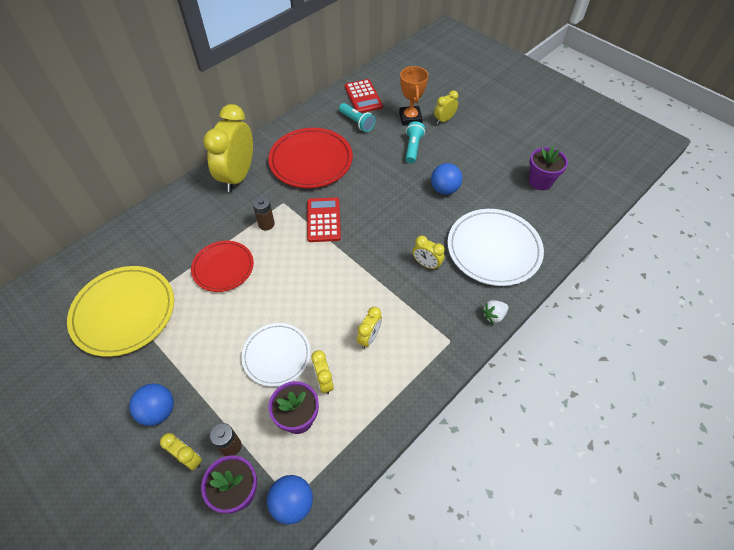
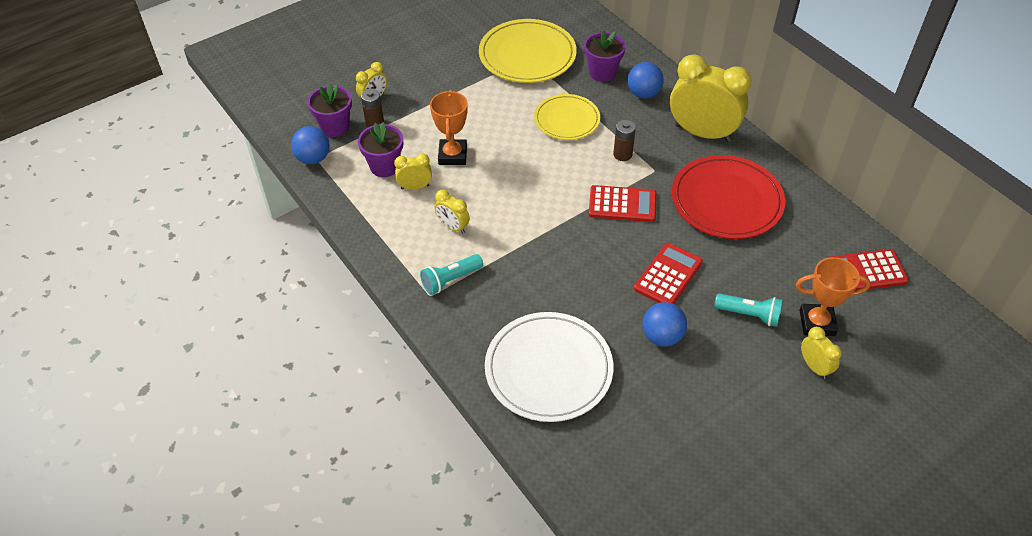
camera: 100 degrees right, 5 degrees down
(158, 411) = (421, 80): blue ball -> blue ball (643, 94)
(223, 267) = (567, 120): red plate -> yellow plate
(276, 355) = (452, 155): white plate -> orange trophy
(357, 122) = (805, 257): turquoise flashlight -> turquoise flashlight (450, 280)
(390, 189) = (668, 275): none -> red calculator
(426, 264) = (538, 293): yellow clock -> none
(493, 315) = (451, 344): white strawberry -> none
(540, 181) = (667, 465): purple flower pot -> purple flower pot (602, 72)

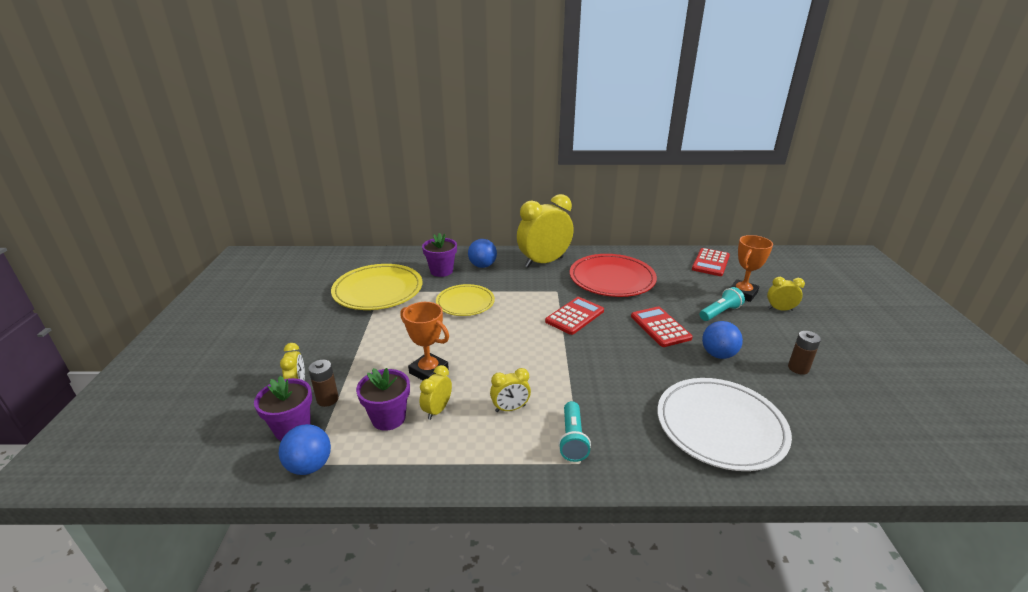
camera: 55 degrees left, 20 degrees down
(622, 154) = (527, 296): brown battery -> brown battery (798, 368)

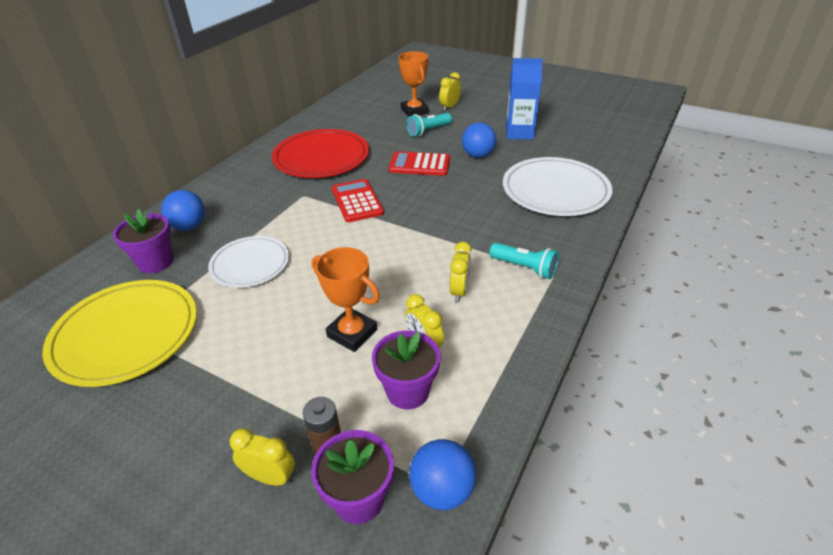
camera: 60 degrees left, 10 degrees up
(429, 371) = (352, 333): orange trophy -> orange trophy turned 60 degrees clockwise
(465, 302) = (250, 264): yellow plate -> white plate
(544, 262) = (240, 183): yellow clock -> none
(710, 263) = (357, 104): red calculator -> none
(720, 312) = (428, 131): turquoise flashlight -> turquoise flashlight turned 120 degrees counterclockwise
(798, 368) = (519, 133): brown battery -> blue carton

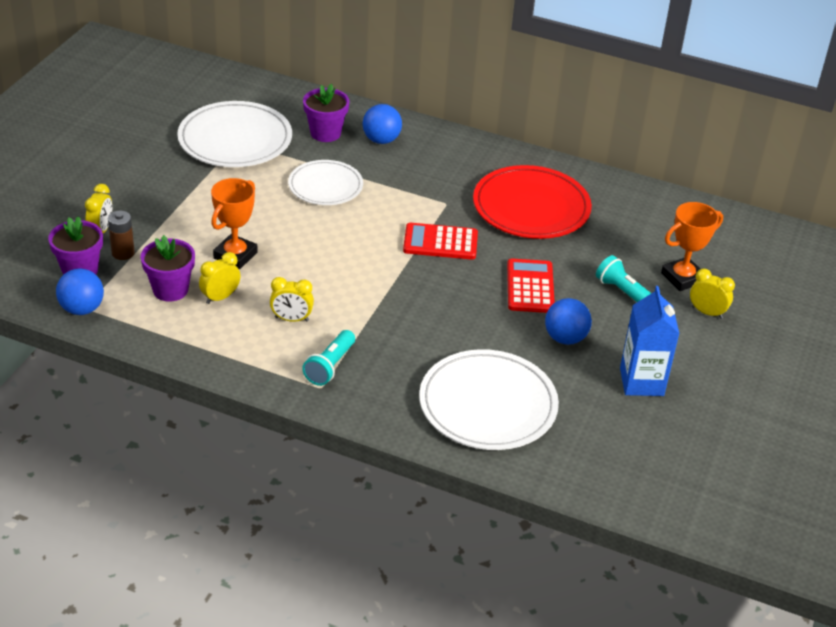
camera: 80 degrees right, 0 degrees up
(126, 335) = (235, 139): yellow plate -> white plate
(357, 201) = (440, 242): red calculator -> red calculator turned 150 degrees counterclockwise

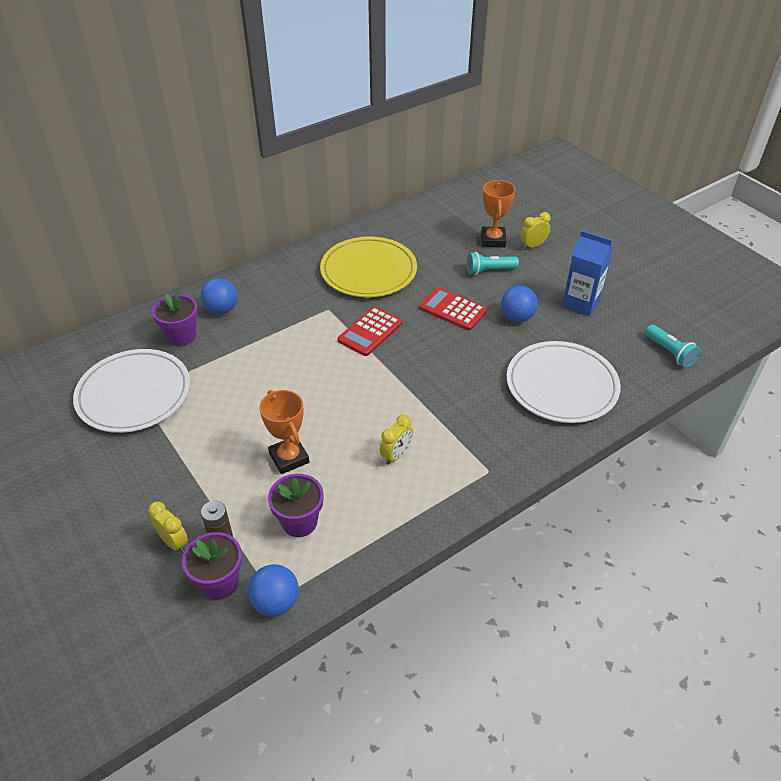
camera: 55 degrees left, 5 degrees up
(220, 297) = (335, 490): yellow clock -> none
(325, 186) = (248, 365): white plate -> none
(330, 366) = (467, 455): turquoise flashlight -> turquoise flashlight (669, 352)
(531, 207) = (368, 271): red plate -> yellow plate

